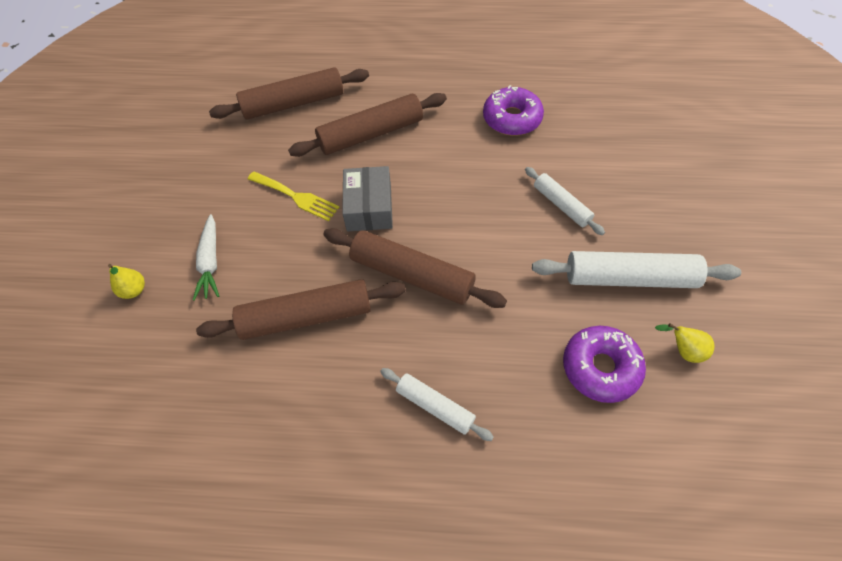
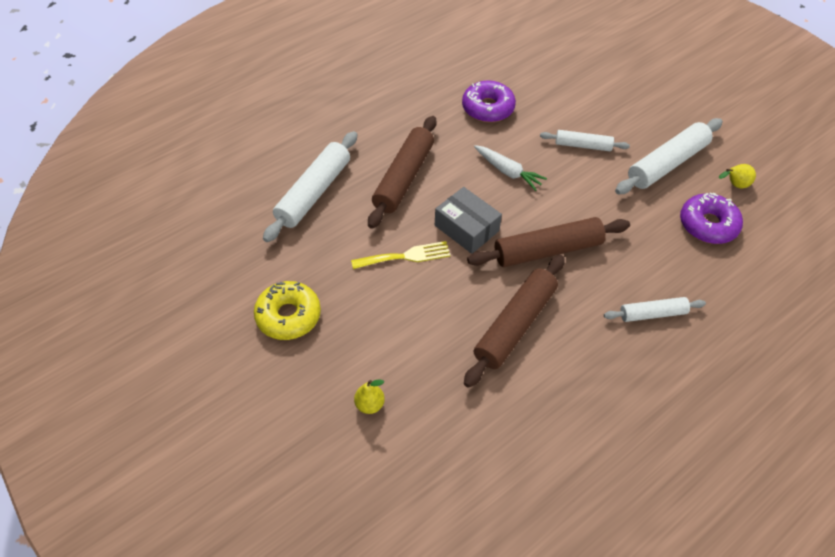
camera: 45 degrees left, 5 degrees down
(168, 183) = (288, 316): none -> yellow donut
(210, 262) = (402, 343): white carrot -> white carrot (508, 172)
(294, 103) = (314, 193): brown rolling pin -> white rolling pin

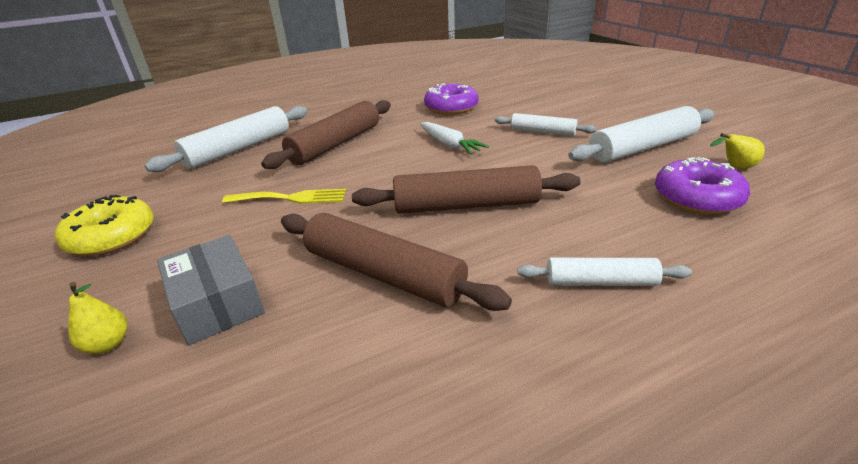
camera: 15 degrees right, 20 degrees down
(466, 228) = (377, 181): grey box -> grey box (217, 303)
(515, 325) = (383, 274): brown rolling pin -> brown rolling pin turned 75 degrees clockwise

